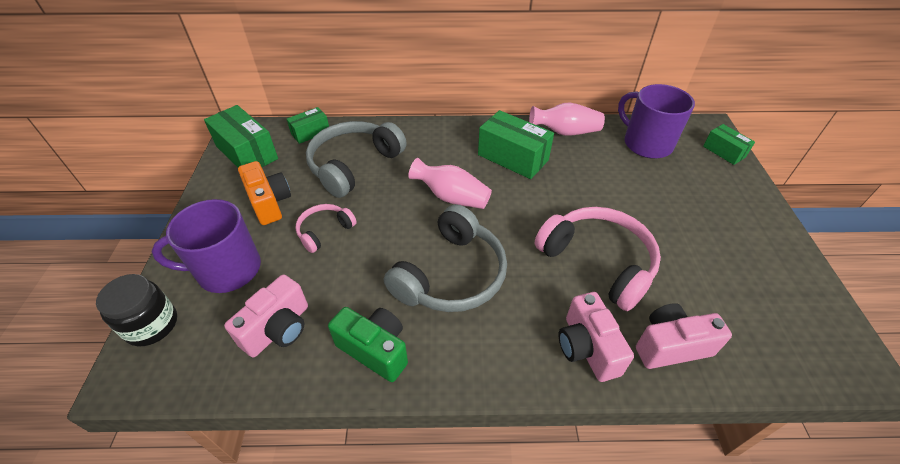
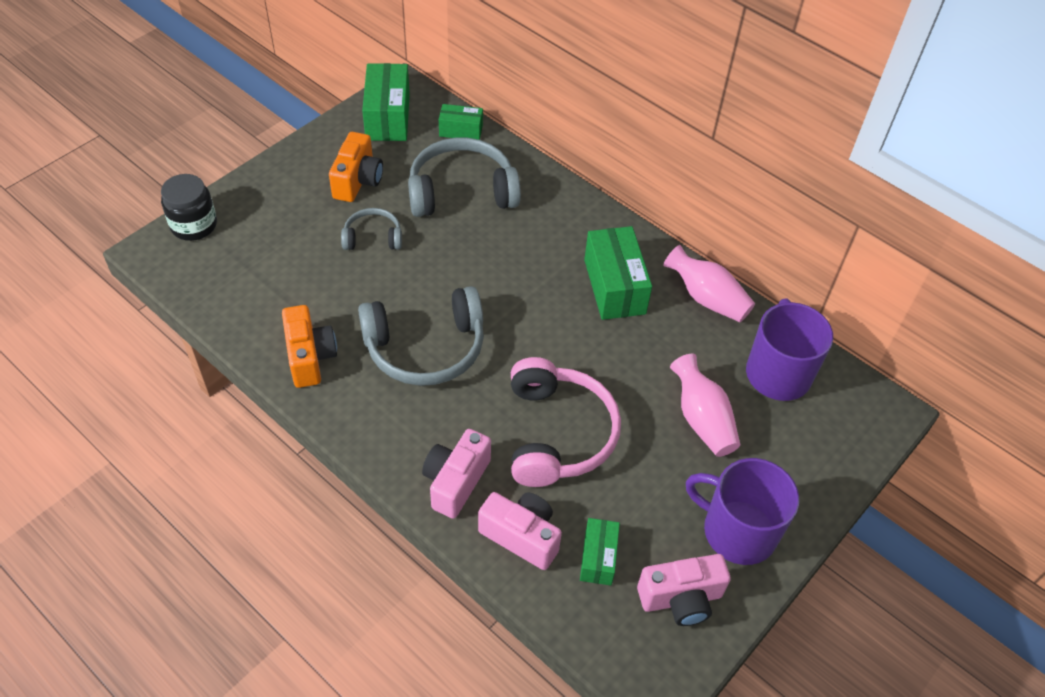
camera: 40 degrees right, 5 degrees up
(227, 270) = (275, 218): purple mug -> purple mug (737, 531)
(278, 329) = (265, 291): pink camera -> pink camera (681, 599)
(324, 231) = (373, 237): pink headphones -> grey headphones
(375, 350) = (310, 357): green camera -> orange camera
(451, 197) = (507, 283): pink vase -> pink vase (702, 419)
(724, 151) = (855, 444): green box -> green box (598, 558)

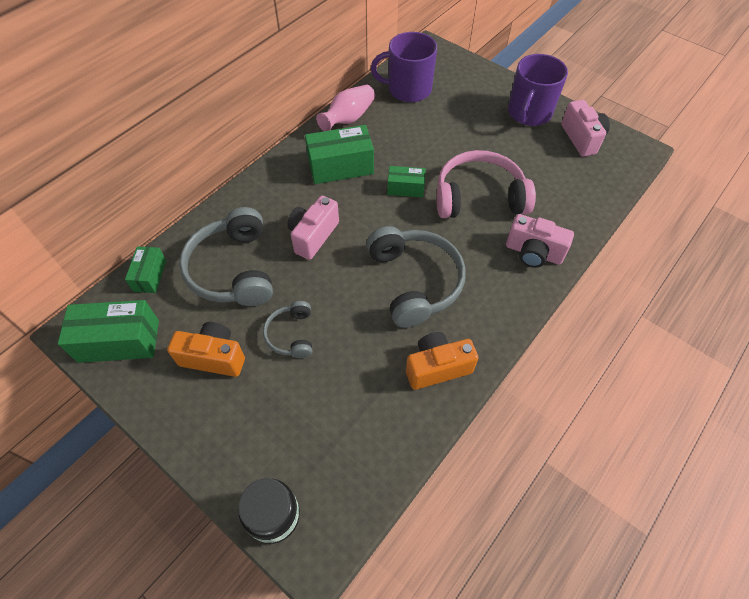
camera: 90 degrees left, 5 degrees up
(521, 536) = (565, 214): pink camera -> pink camera (313, 236)
(598, 558) = (567, 175): green box -> green box (405, 188)
(702, 419) = (451, 125): pink vase -> none

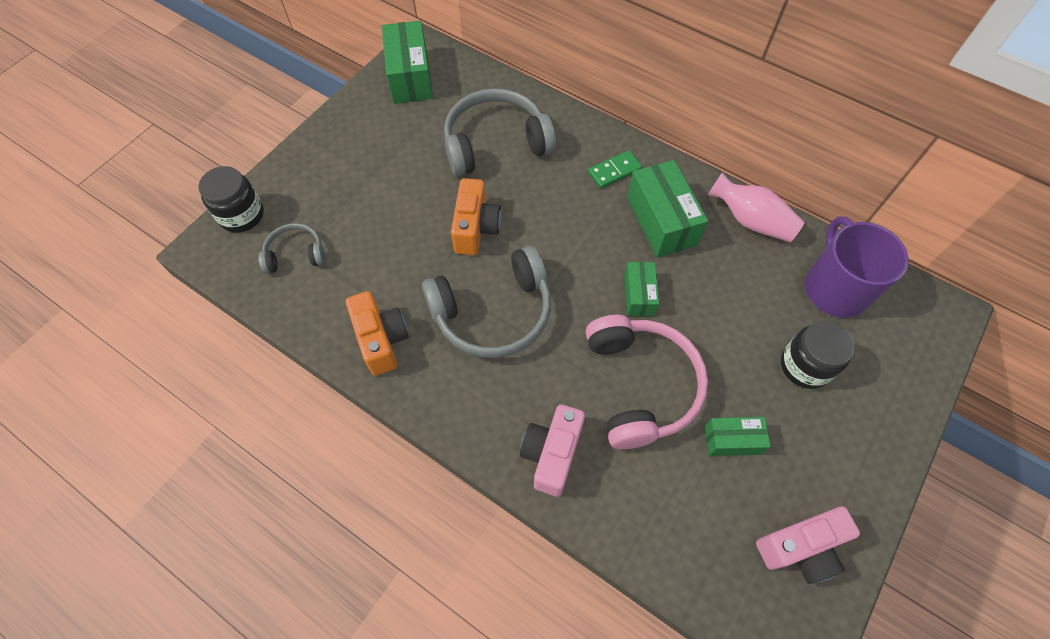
camera: 85 degrees right, 5 degrees up
(150, 275) = (482, 81): green box -> green box (732, 440)
(213, 357) = (394, 146): orange camera -> orange camera (475, 228)
(285, 188) = (614, 171): none -> green domino
(291, 335) = (419, 203): grey headphones -> grey headphones (295, 254)
(313, 236) = (548, 206): pink camera -> none
(464, 114) = (805, 366): none -> black jar
(529, 113) = (836, 463): purple mug -> none

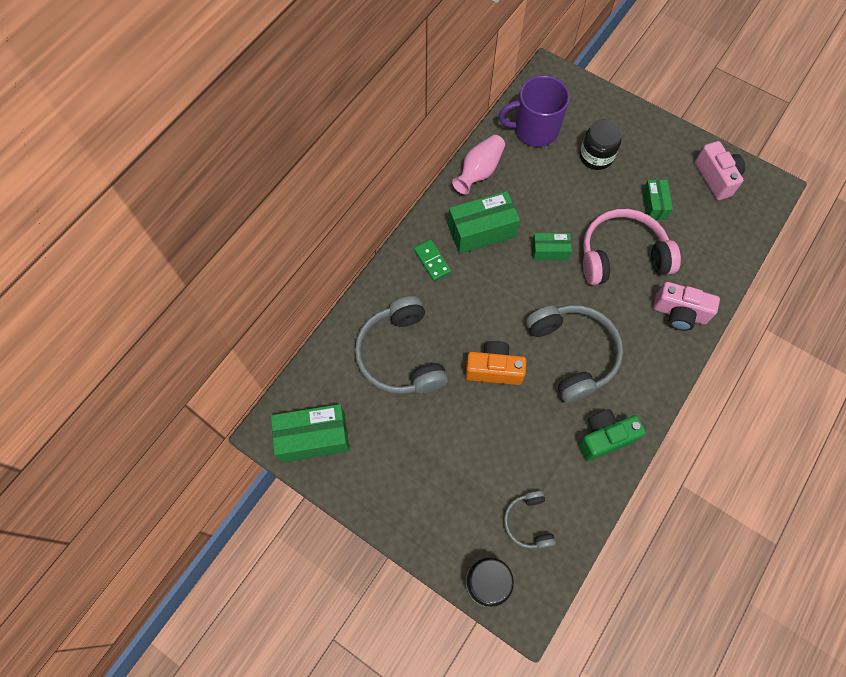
camera: 90 degrees left, 5 degrees up
(381, 340) = (604, 438): orange camera -> green camera

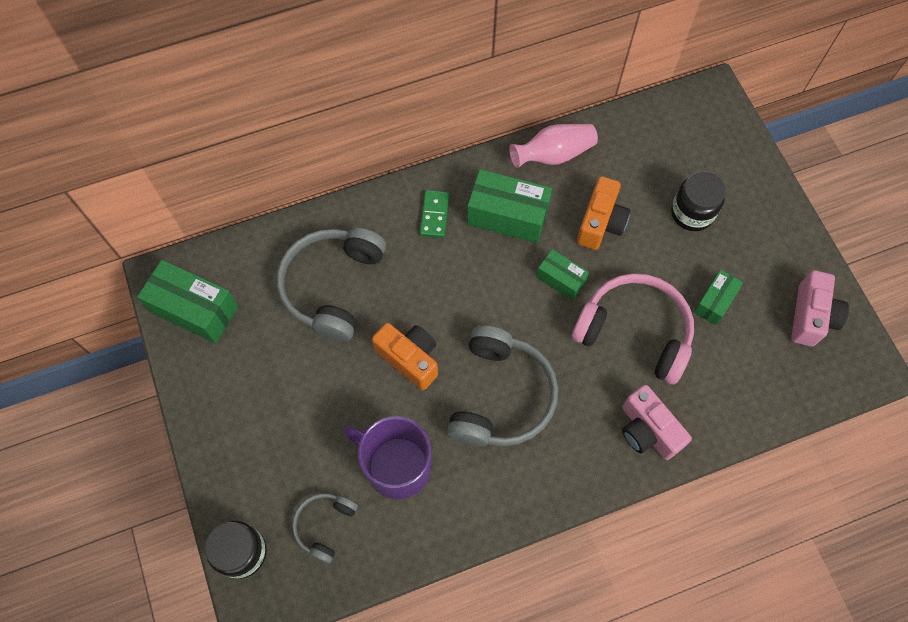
camera: 35 degrees right, 0 degrees up
(534, 129) = (647, 145): purple mug -> purple mug (396, 465)
(545, 198) = (600, 223): none -> orange camera
(604, 438) = (464, 499): green camera -> none

